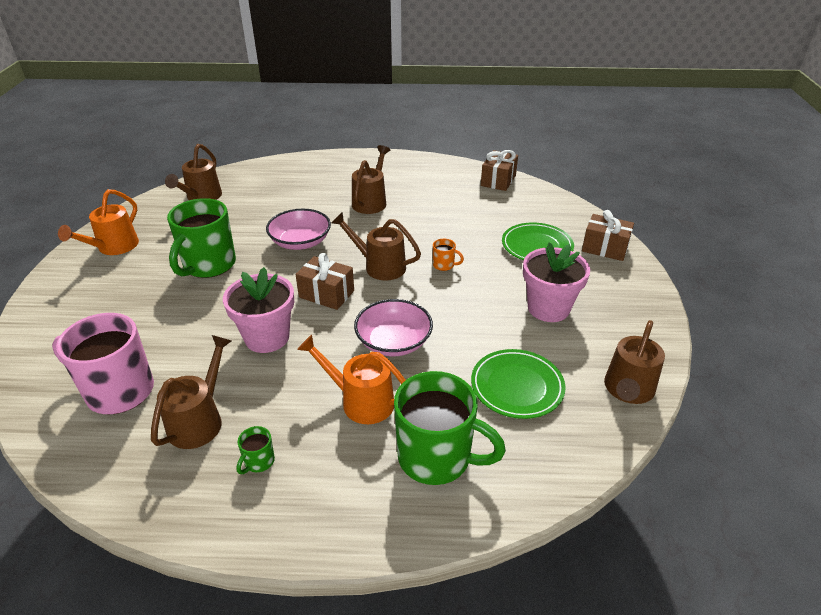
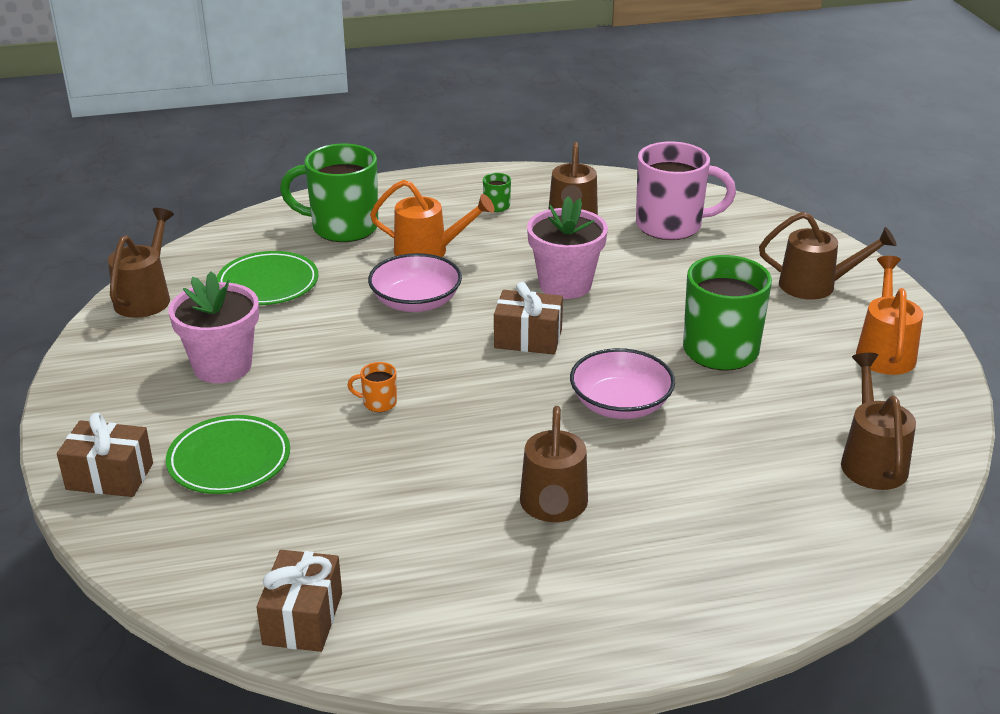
camera: 165 degrees right, 5 degrees down
(379, 266) = (476, 386): brown watering can -> brown watering can (816, 286)

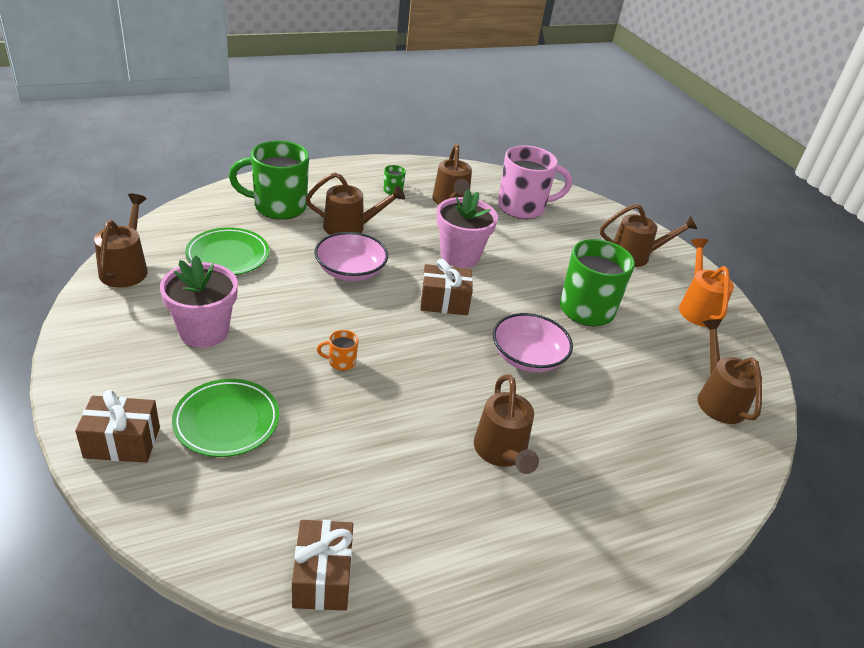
camera: 15 degrees left, 5 degrees up
(429, 251) = (351, 227): orange watering can -> brown watering can

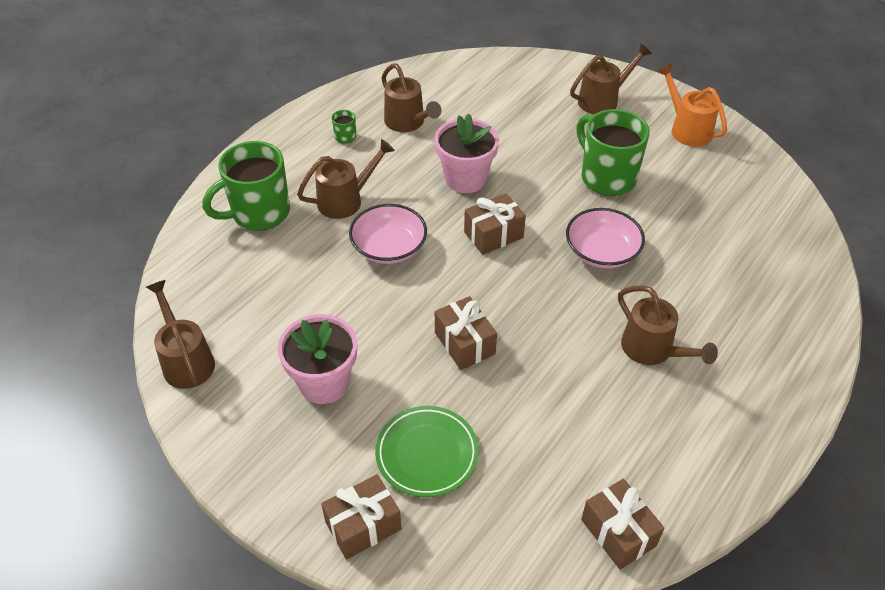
camera: 25 degrees left, 10 degrees up
(228, 255) = (266, 293): green plate -> none
(341, 362) = (464, 343): orange mug -> brown gift
(523, 207) = (473, 96): pink mug -> none
(717, 398) = (760, 209): brown watering can -> none

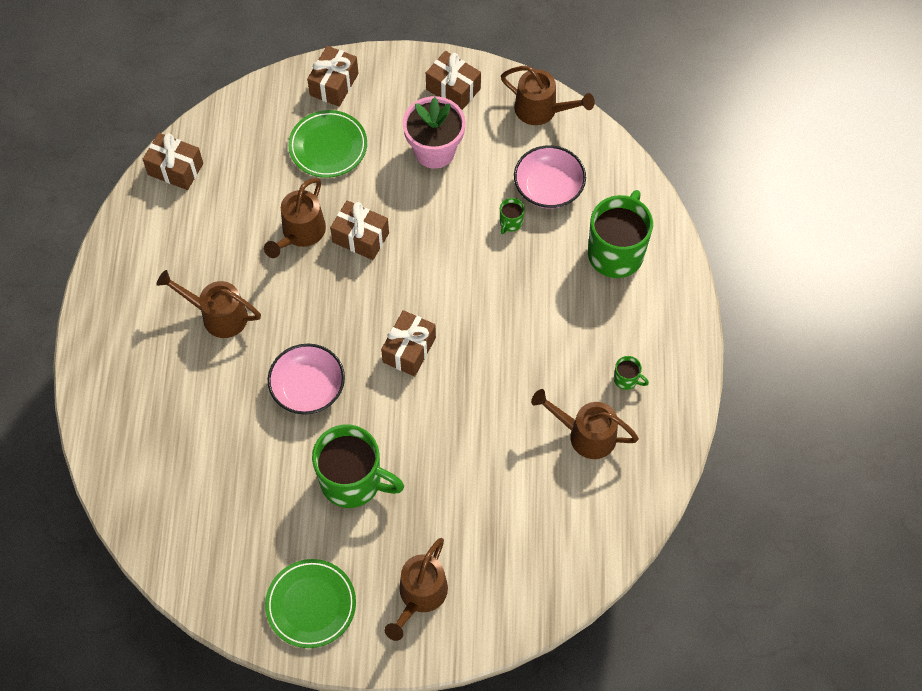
camera: 145 degrees right, 15 degrees up
(244, 436) = (453, 89): none -> brown gift
(319, 280) = (510, 223): none -> green mug
(346, 200) = (559, 309): brown watering can -> brown watering can (300, 234)
(389, 247) = (483, 284): pink bowl -> pink bowl (548, 187)
(465, 179) = (478, 397): pink flower pot -> none
(686, 129) = (311, 605): orange watering can -> green plate

